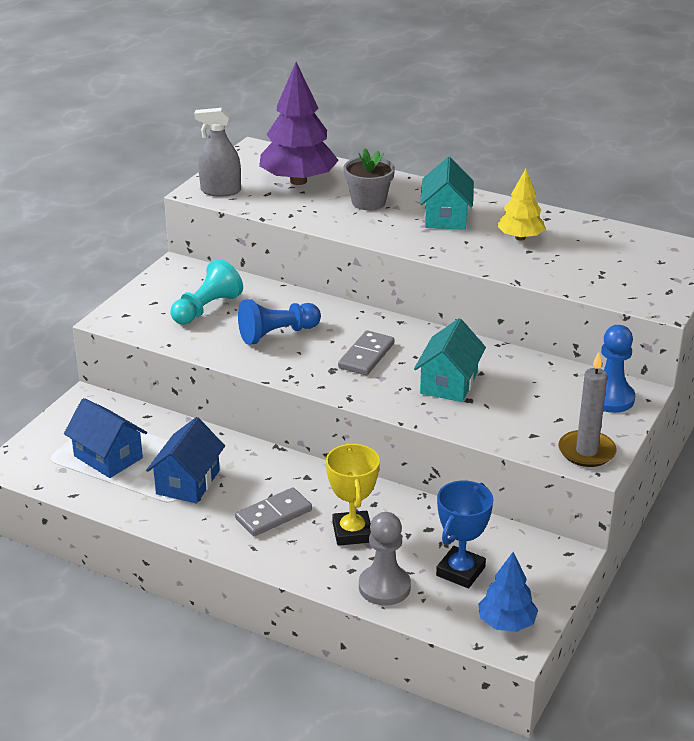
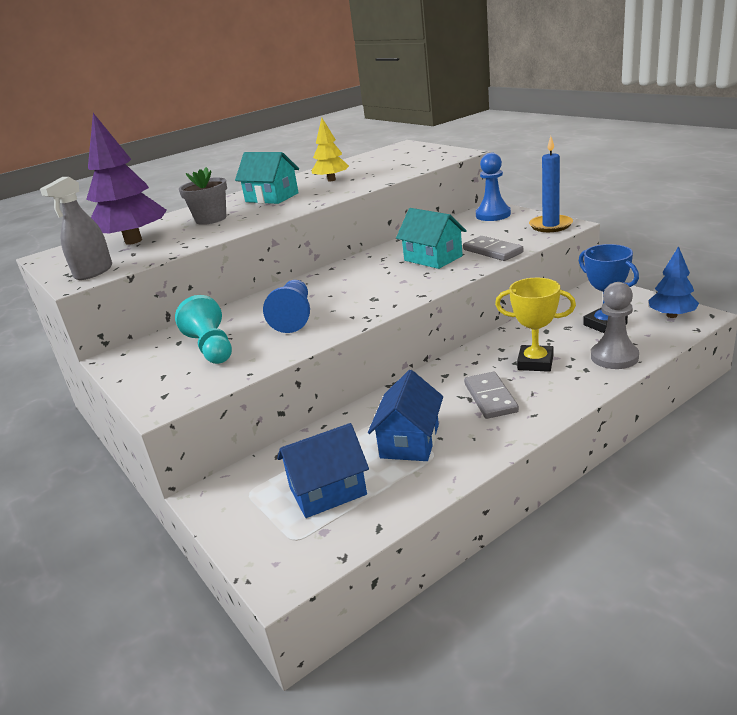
camera: 60 degrees left, 5 degrees down
(188, 482) = (409, 441): blue house -> blue house turned 60 degrees clockwise
(366, 356) = (367, 283): grey domino -> grey domino (492, 251)
(586, 451) = (550, 225): grey candle -> blue candle

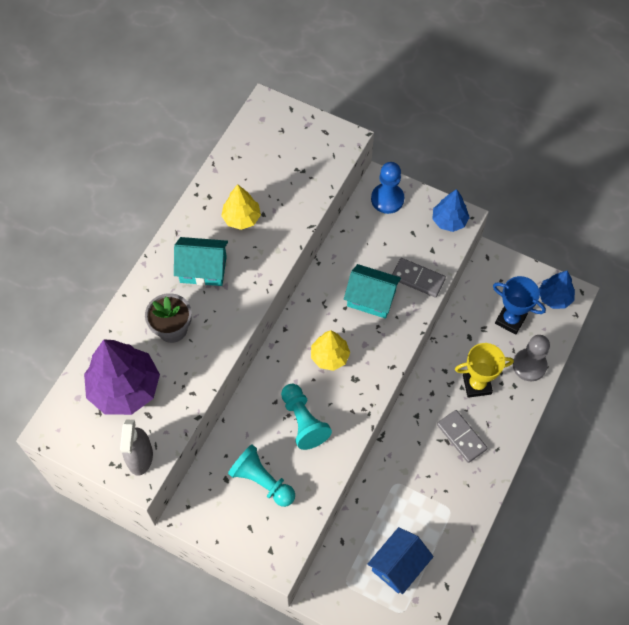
camera: 30 degrees left, 35 degrees up
(294, 317) = (303, 421): blue pawn -> turquoise pawn
(360, 284) = (329, 356): none -> yellow tree
(409, 441) = (427, 500): blue house -> none
(550, 225) = (449, 221): blue candle -> blue tree

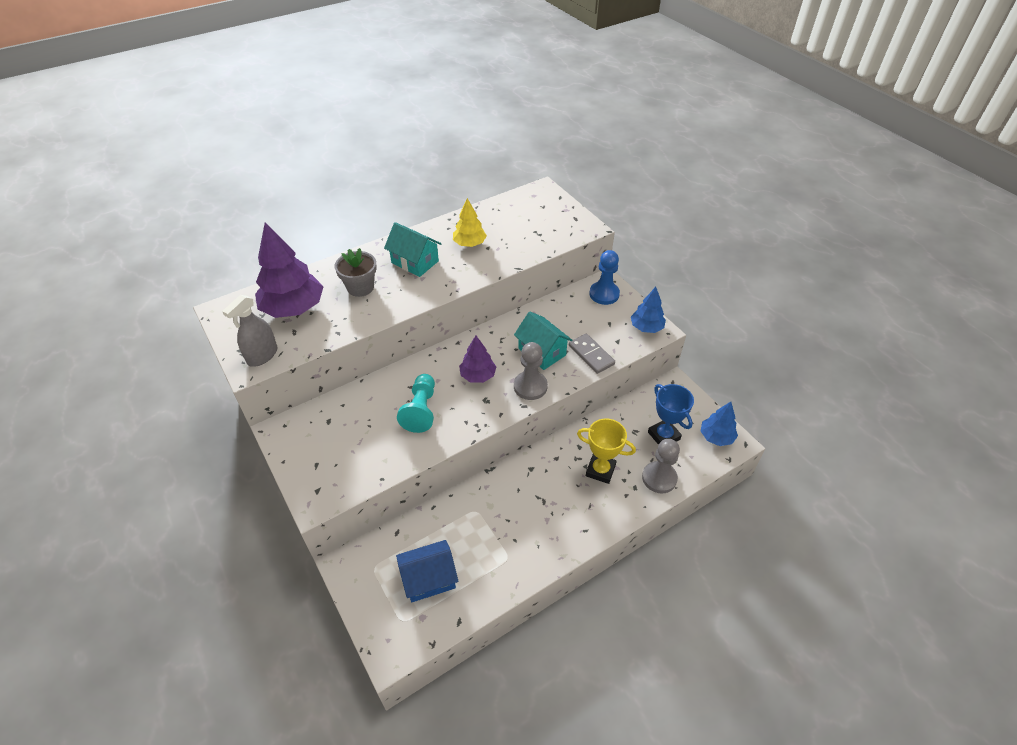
camera: 30 degrees right, 15 degrees down
(262, 481) = (354, 436): turquoise pawn -> none
(329, 356) = (478, 375): yellow tree -> purple tree
(385, 343) = (530, 386): none -> grey pawn
(461, 437) = (558, 504): grey domino -> none

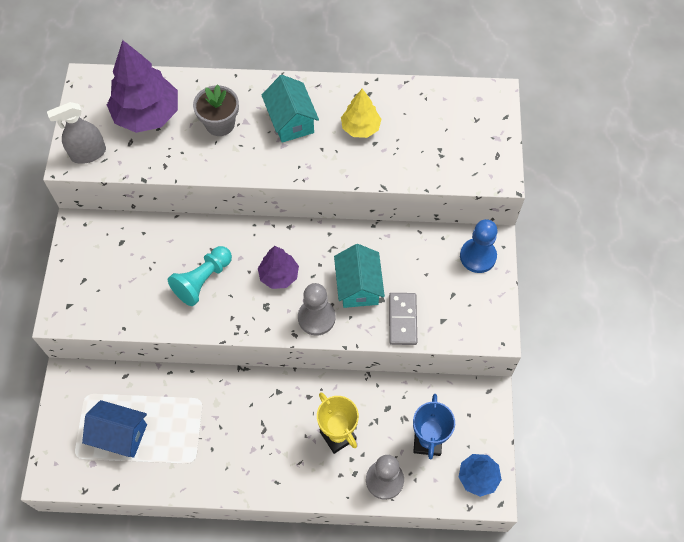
camera: 35 degrees right, 15 degrees up
(646, 327) = (486, 323): blue tree -> none

